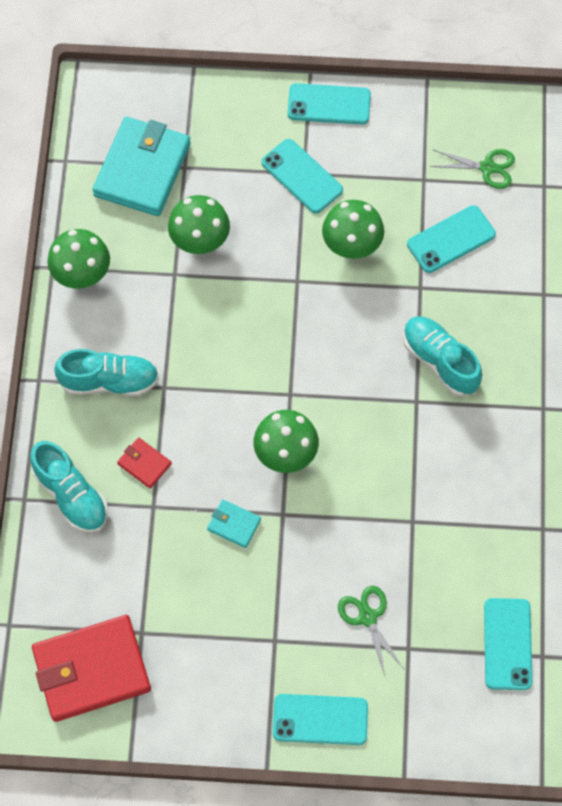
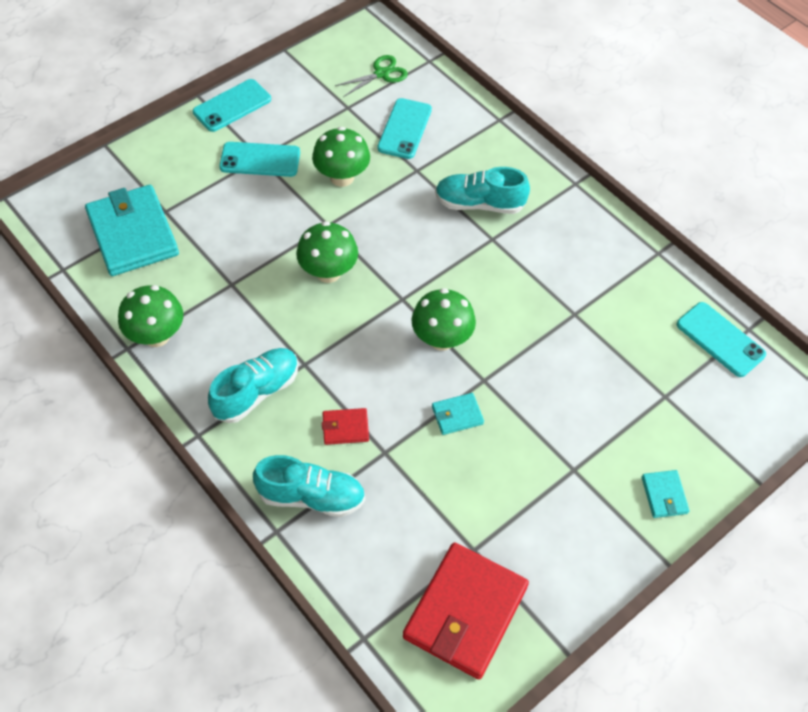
camera: 45 degrees left, 10 degrees down
(200, 241) = (228, 249): green mushroom -> green mushroom (328, 272)
(320, 719) = (664, 495): turquoise phone -> turquoise wallet
(367, 617) = (616, 399): green scissors -> none

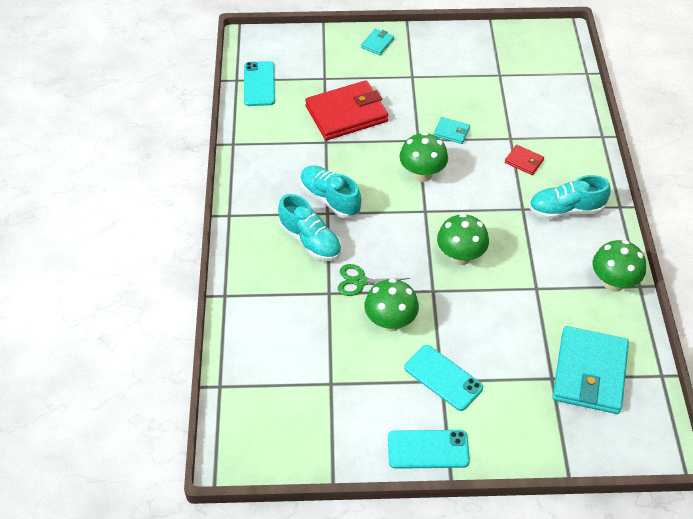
camera: 140 degrees left, 5 degrees down
(311, 496) = (570, 140): turquoise shoe -> turquoise shoe (330, 199)
(381, 74) = (272, 399): green scissors -> green scissors (360, 281)
(404, 129) = (304, 333): turquoise phone -> none
(465, 612) = (526, 56): red wallet -> red wallet (346, 114)

